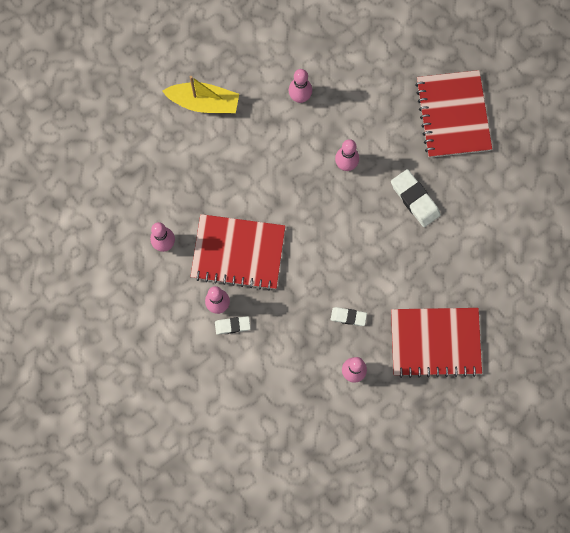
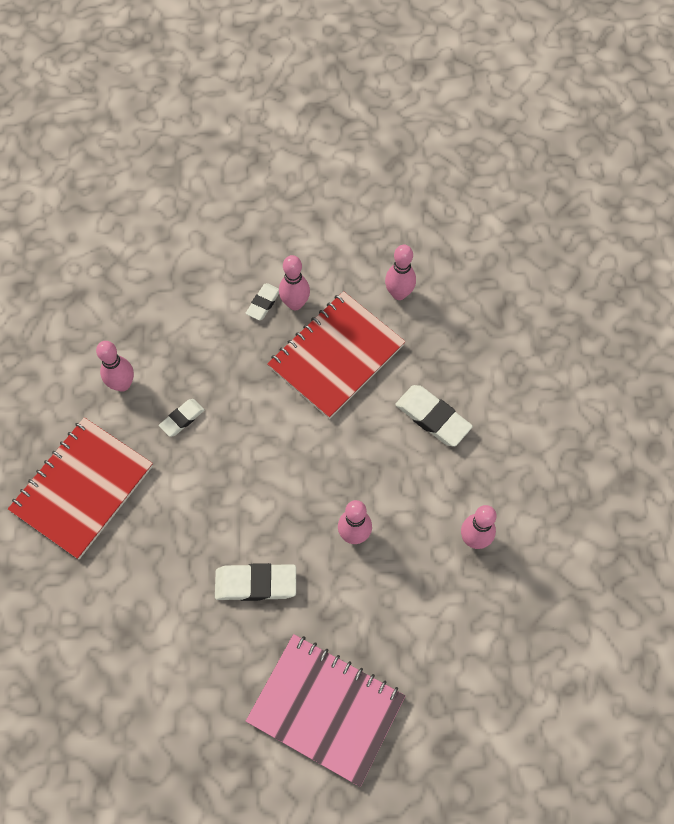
camera: 125 degrees right, 10 degrees down
(204, 102) = (537, 430): yellow boat -> none
(239, 167) = (432, 417): none -> white eraser
(453, 115) = (326, 709): red notebook -> pink notebook

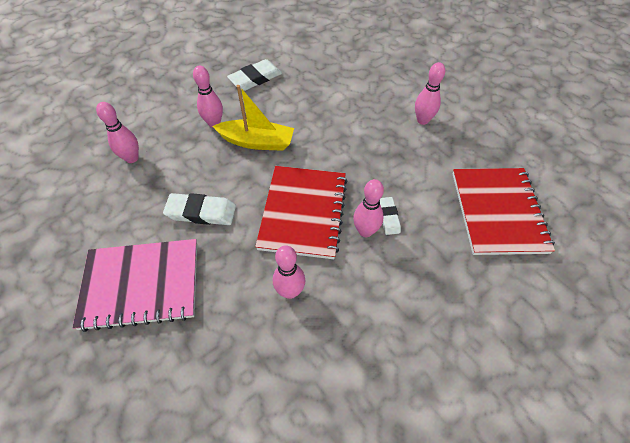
camera: 145 degrees right, 10 degrees down
(83, 489) = (386, 69): red notebook -> red notebook (497, 212)
(182, 419) = (369, 123): white eraser -> none
(323, 472) = (257, 142): none -> yellow boat
(326, 709) = (181, 55): pink notebook -> pink notebook (141, 284)

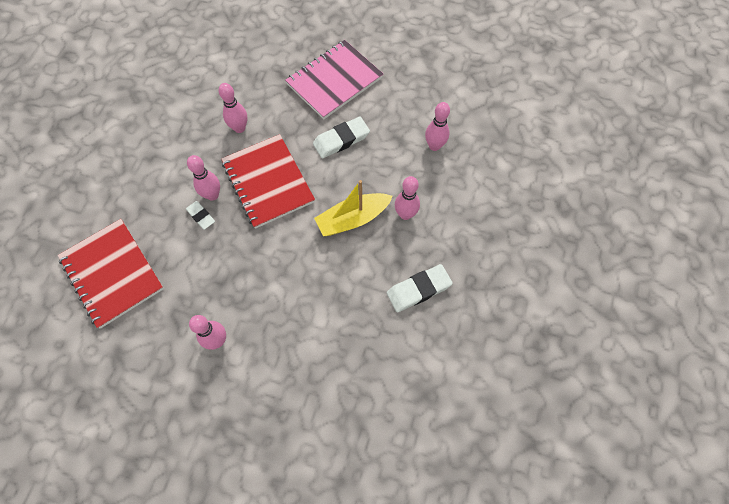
camera: 145 degrees right, 10 degrees up
(255, 78) = (418, 289): white eraser -> white eraser turned 45 degrees clockwise

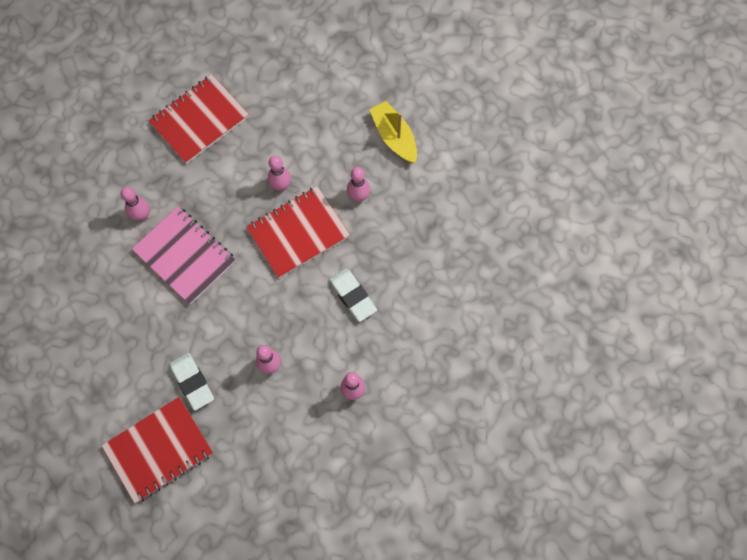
camera: 85 degrees right, 5 degrees up
(201, 216) = (258, 180): white eraser -> none
(334, 81) = (427, 281): pink notebook -> pink notebook (184, 256)
(353, 219) = (262, 316): yellow boat -> yellow boat (394, 137)
(491, 326) = (158, 450): none -> red notebook

